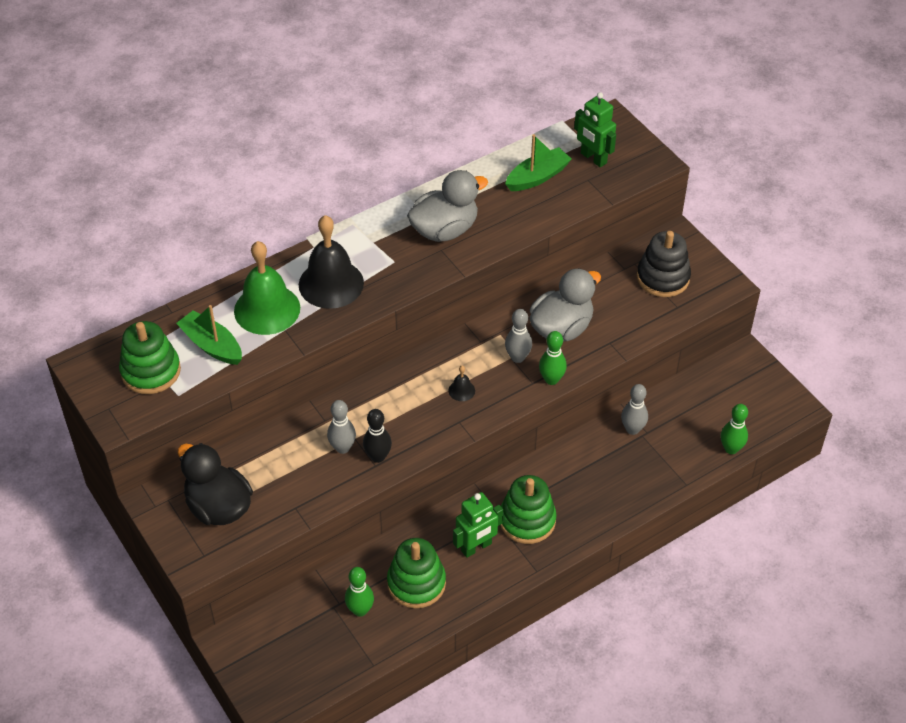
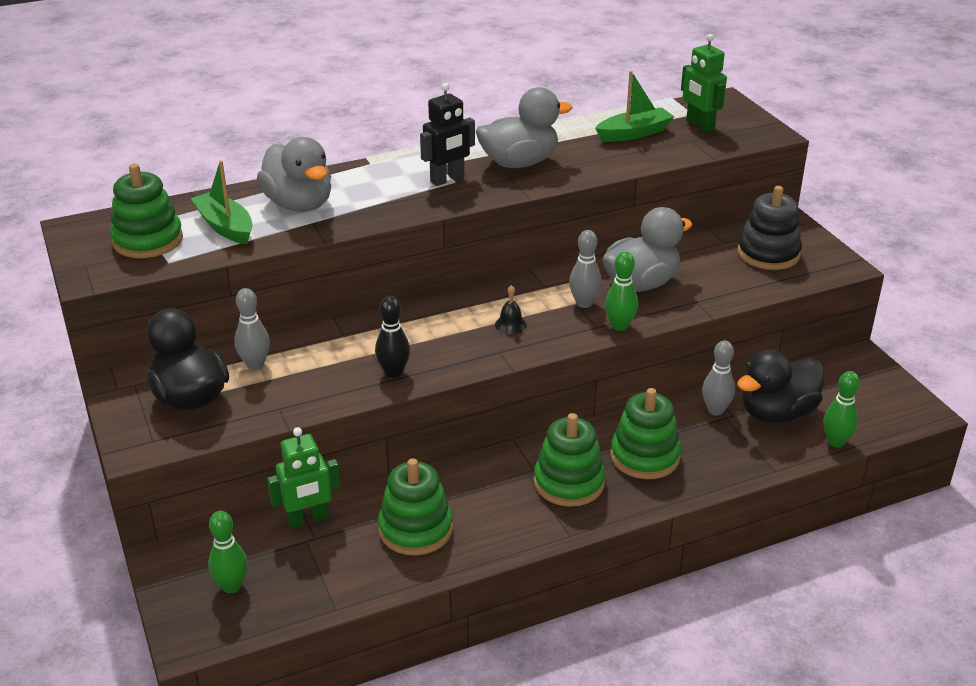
camera: 10 degrees right, 15 degrees down
(267, 309) = (299, 204): green bell -> grey duck
(331, 283) = (378, 192): black bell -> none
(342, 448) = (355, 360): grey bowling pin -> grey bowling pin (255, 364)
(360, 610) = (338, 548): green bowling pin -> green bowling pin (232, 586)
(387, 260) = (447, 179): none -> black robot
(476, 547) = (499, 502): green robot -> green robot (308, 520)
(582, 485) = (644, 456): none -> green stacking toy
(682, 425) = (777, 413): none -> black duck

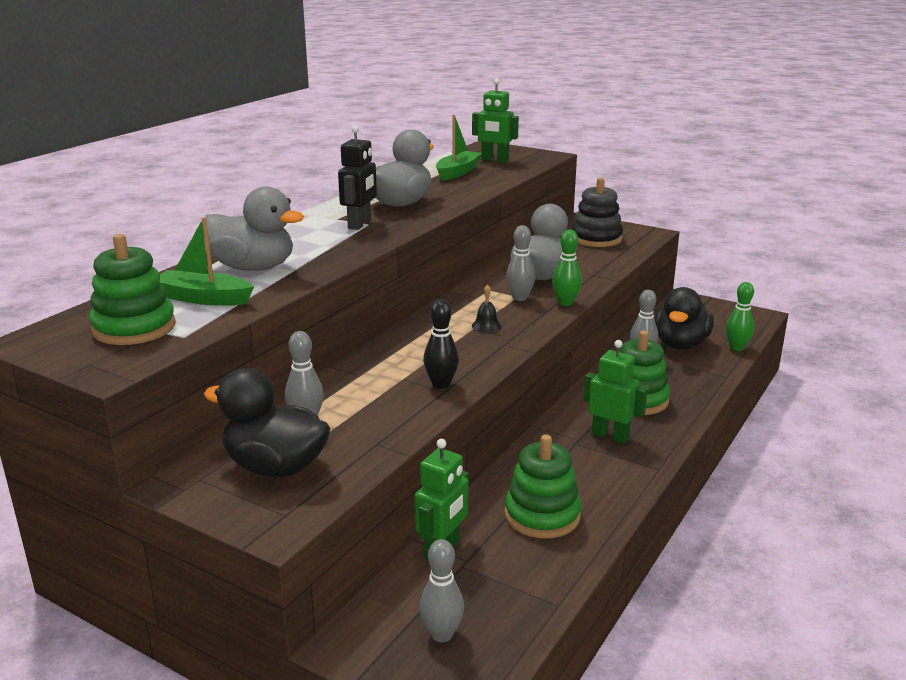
camera: 35 degrees left, 10 degrees down
(232, 586) = (442, 634): green bowling pin -> grey bowling pin
(569, 482) = (610, 436): green stacking toy -> green robot

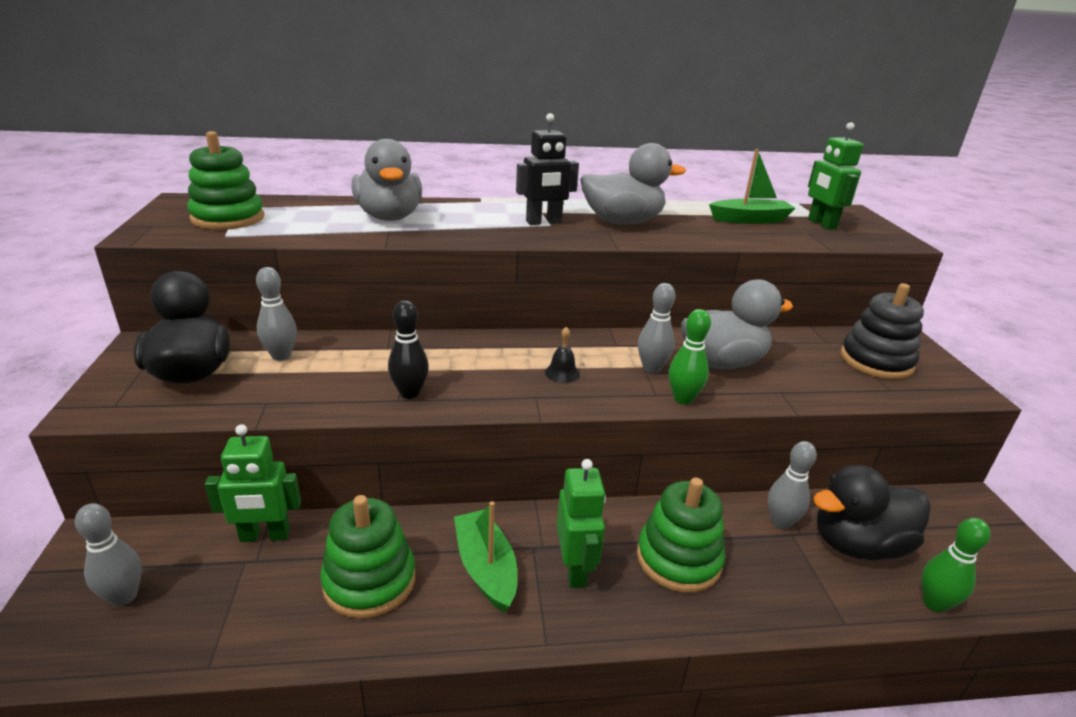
camera: 50 degrees right, 5 degrees up
(203, 298) = (306, 220): green boat -> green boat (486, 568)

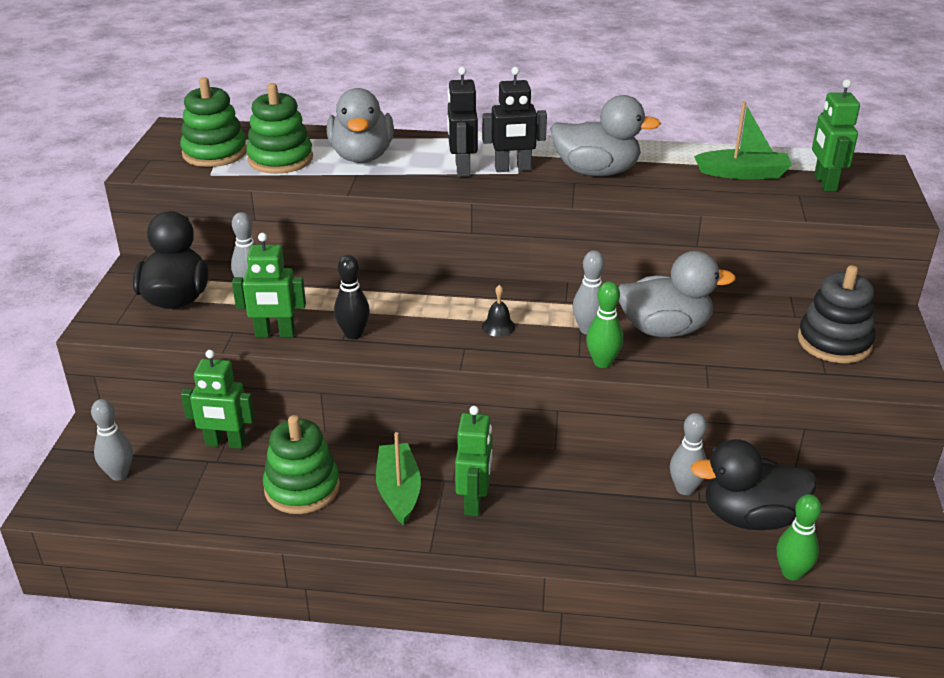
camera: 15 degrees right, 5 degrees up
(318, 400) = (275, 334): none -> green robot
(494, 223) = (462, 168): none -> black robot
(678, 559) = (570, 506): green stacking toy -> green stacking toy (280, 159)

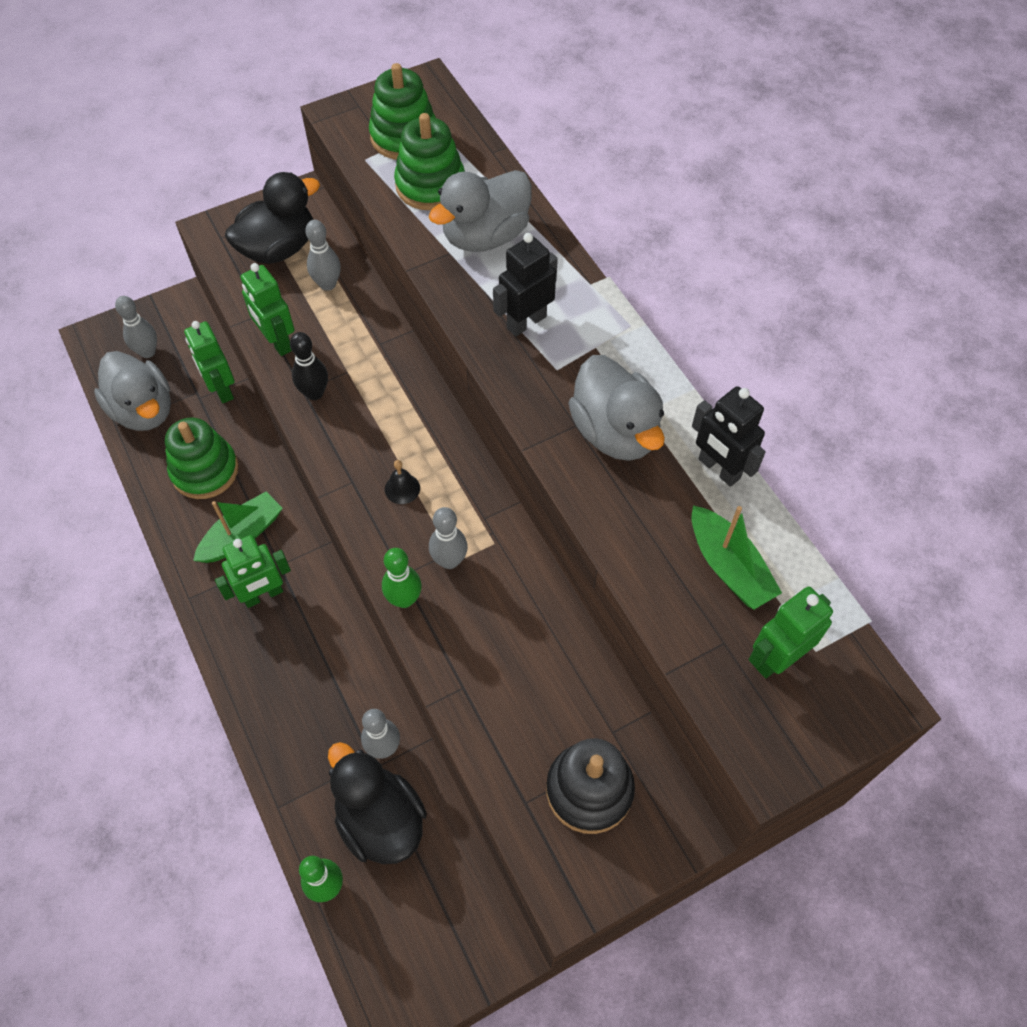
camera: 55 degrees right, 25 degrees up
(513, 169) = (560, 361): black robot -> black robot (718, 469)
(664, 329) = (497, 624): grey duck -> grey duck (143, 410)

